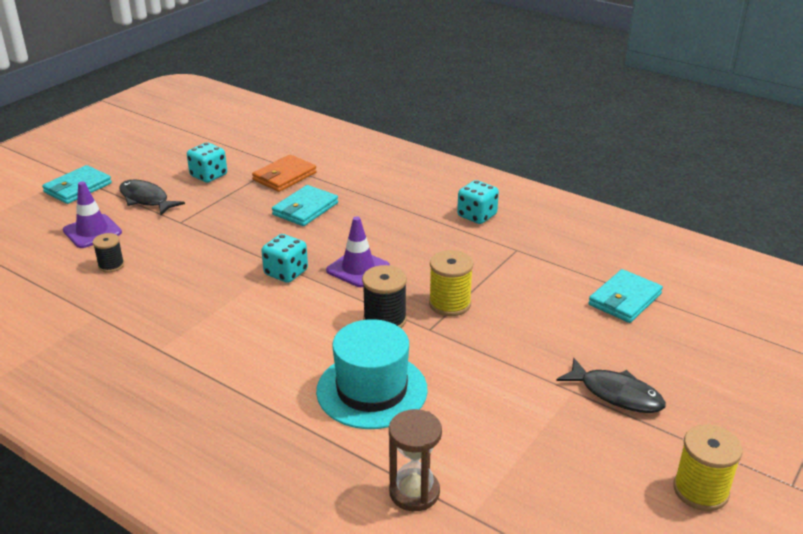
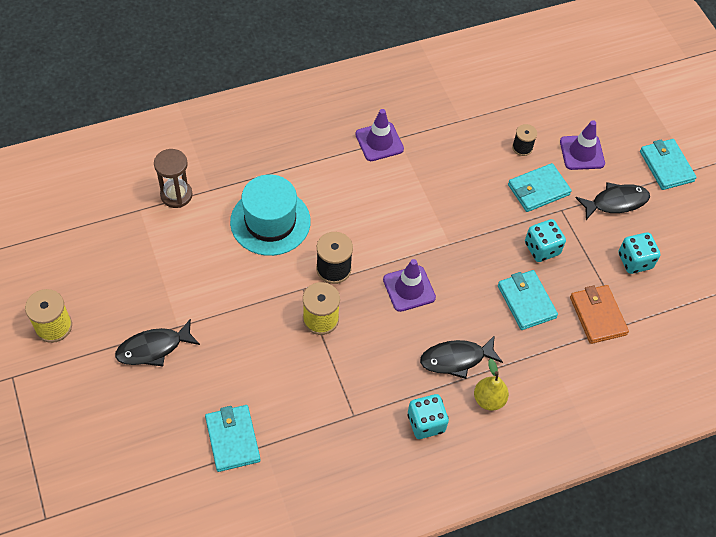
camera: 120 degrees right, 25 degrees up
(164, 240) = (538, 190): none -> turquoise wallet
(177, 360) = (379, 142): none -> purple traffic cone
(286, 273) = (437, 242): turquoise dice -> turquoise dice (542, 248)
(402, 222) = (456, 359): none -> black fish
(420, 197) = (489, 399): none -> yellow pear

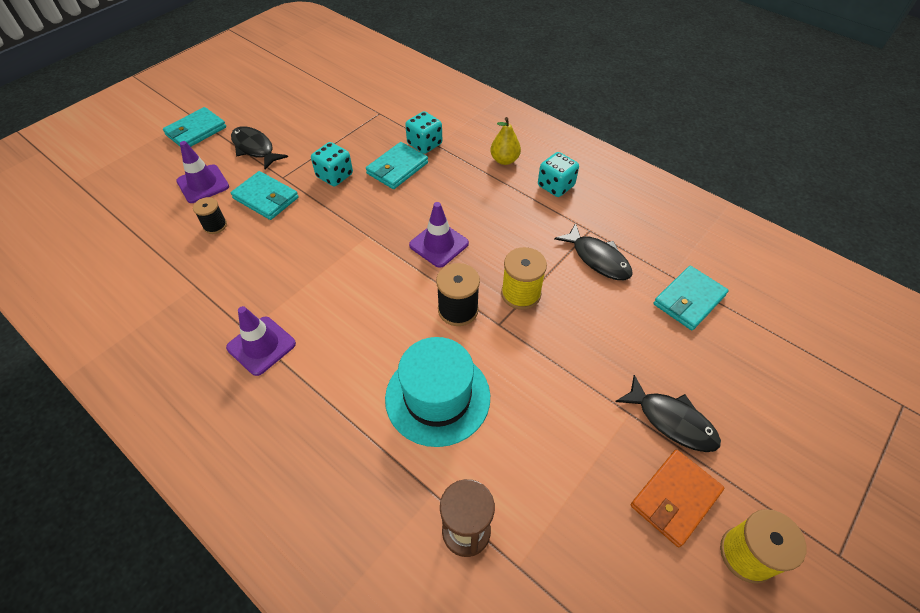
camera: 115 degrees left, 5 degrees down
(456, 359) = (485, 189): black fish -> black fish (598, 259)
(597, 316) = (382, 128): orange wallet -> orange wallet (675, 498)
(634, 261) = (314, 123): turquoise dice -> turquoise dice (424, 144)

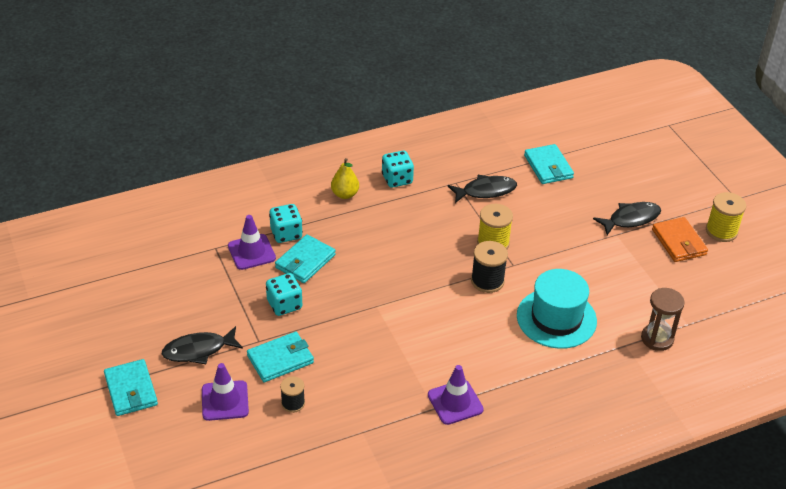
camera: 65 degrees left, 10 degrees down
(397, 168) = (305, 261): turquoise wallet -> turquoise wallet turned 60 degrees clockwise
(439, 244) = (415, 268): purple traffic cone -> purple traffic cone (251, 252)

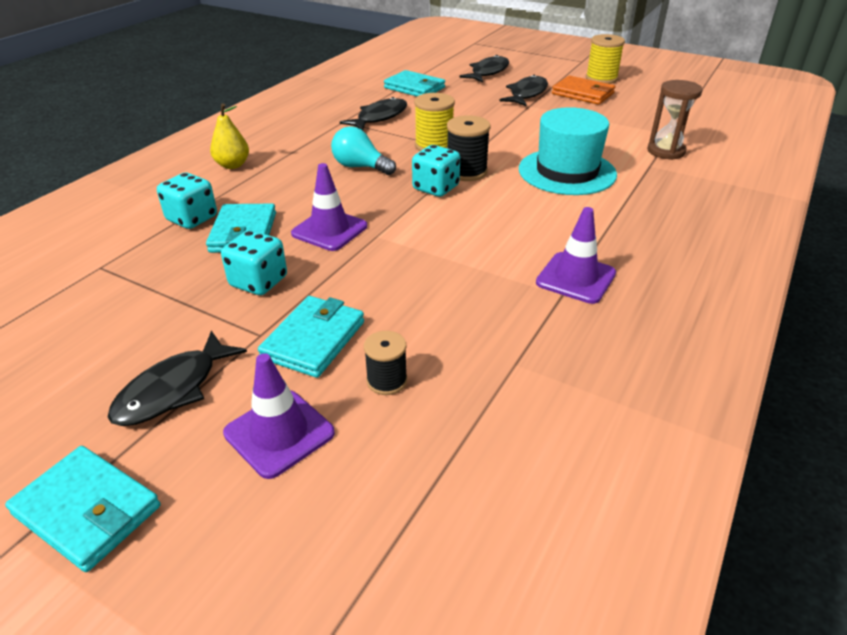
camera: 35 degrees left, 5 degrees down
(251, 252) = (159, 251): purple traffic cone -> purple traffic cone (329, 230)
(397, 179) = (279, 137): turquoise dice -> turquoise dice (436, 188)
(422, 239) = (360, 167): none -> turquoise light bulb
(632, 174) = (488, 72): none -> black fish

